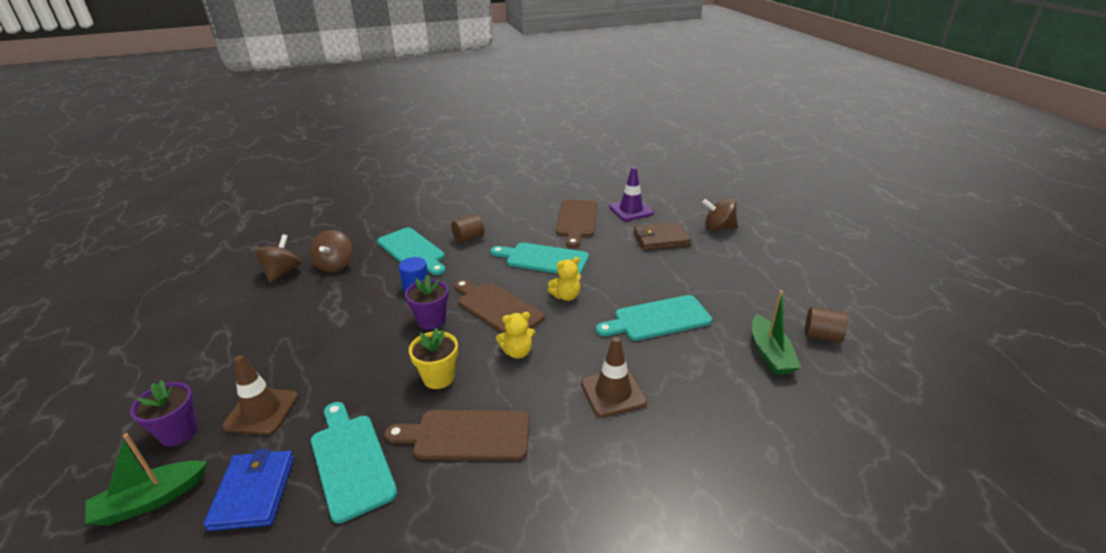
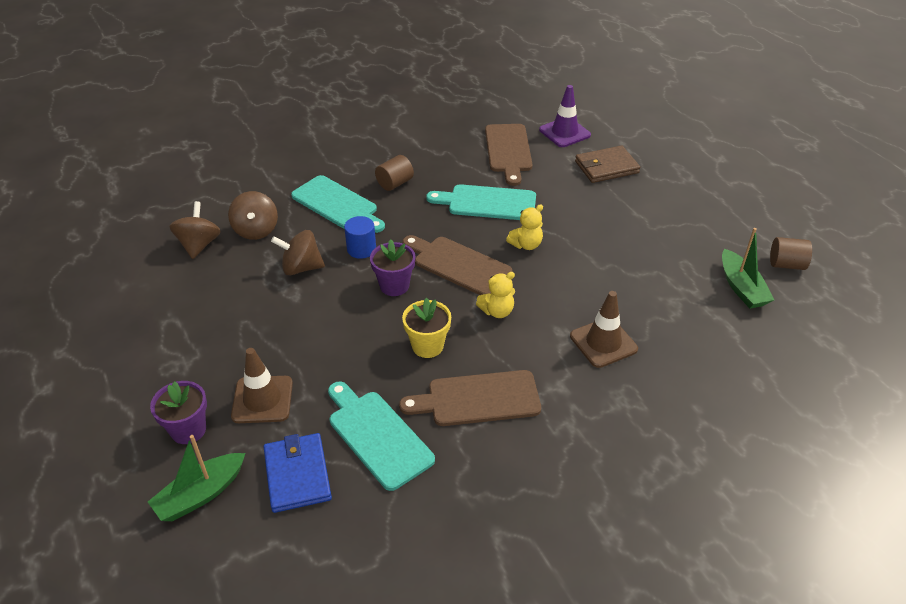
camera: 10 degrees left, 10 degrees up
(658, 319) = (626, 262): turquoise cutting board -> none
(718, 228) = (664, 148): brown spinning top -> brown spinning top (301, 268)

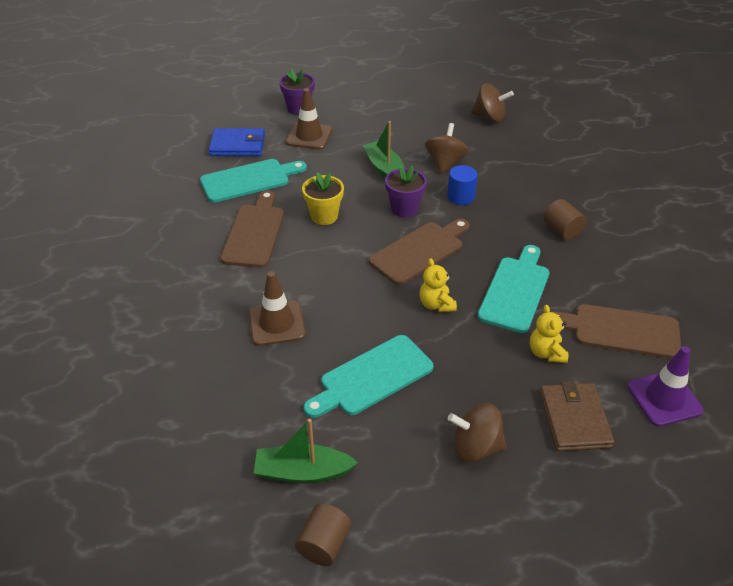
camera: 105 degrees right, 0 degrees up
(201, 494) = (246, 111): green boat -> green boat (384, 169)
(256, 230) = (502, 144): brown spinning top -> brown spinning top (475, 447)
(337, 204) = (531, 190): turquoise cutting board -> turquoise cutting board (372, 377)
(497, 311) = (347, 263): yellow teddy bear -> yellow teddy bear (546, 353)

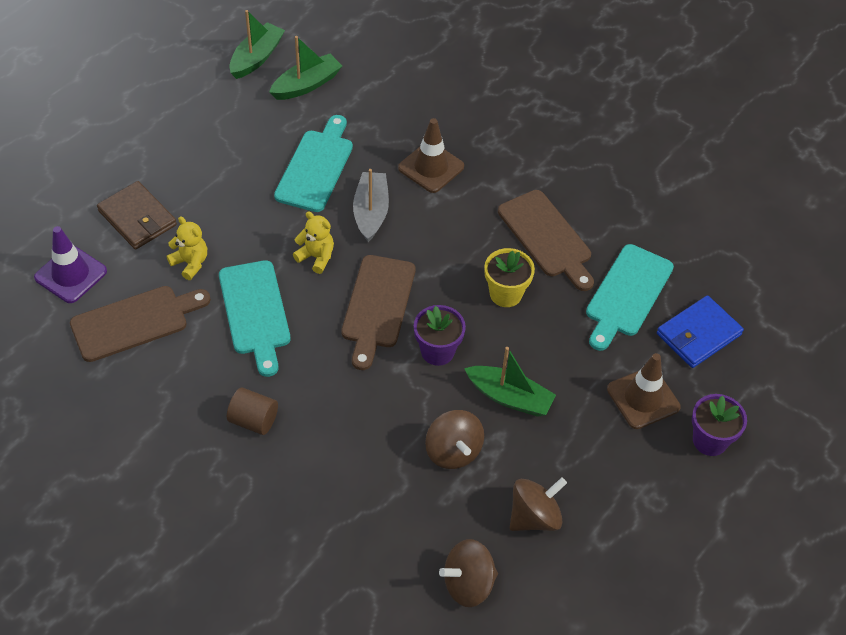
camera: 140 degrees right, 10 degrees up
(324, 544) = (256, 58): brown cylinder -> green boat
(362, 315) = (371, 212): none -> grey boat
(460, 197) = (394, 405): blue cylinder -> none
(475, 447) = (200, 159): brown spinning top -> brown spinning top (534, 517)

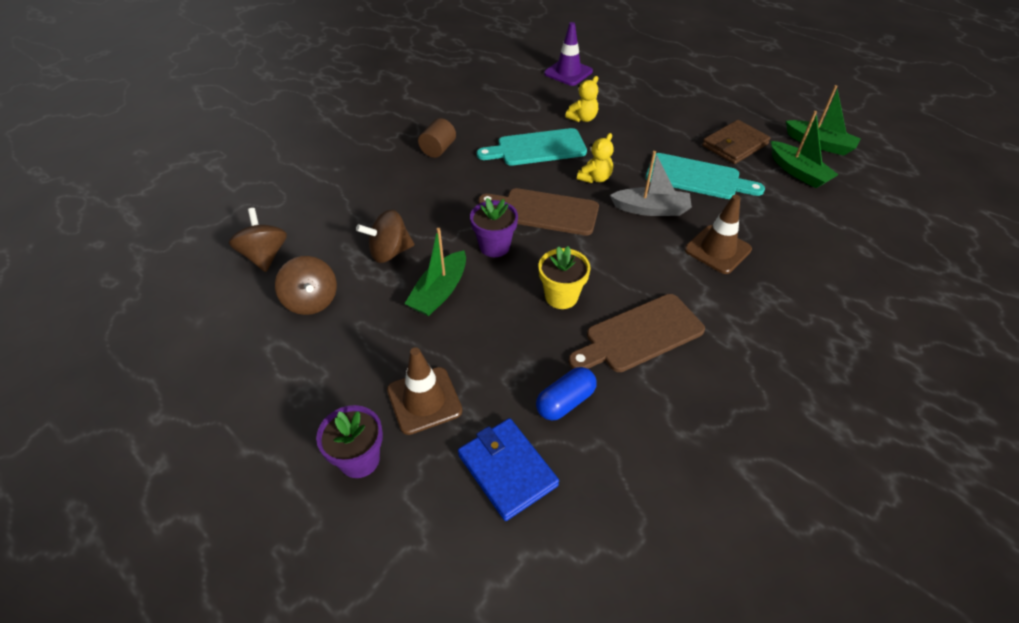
camera: 95 degrees right, 5 degrees down
(135, 322) = (528, 98): brown cutting board -> none
(137, 218) = (622, 95): brown wallet -> brown wallet (734, 145)
(627, 294) = (565, 401): turquoise cutting board -> blue capsule

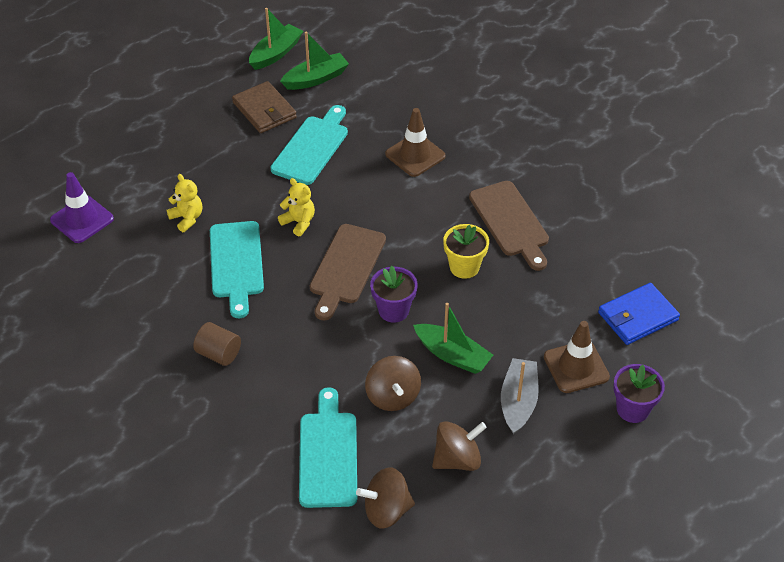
camera: 85 degrees left, 0 degrees up
(330, 217) = (328, 454): none -> turquoise cutting board
(565, 401) = (576, 276): blue capsule -> none
(651, 209) = (354, 188): grey boat -> grey boat (518, 401)

